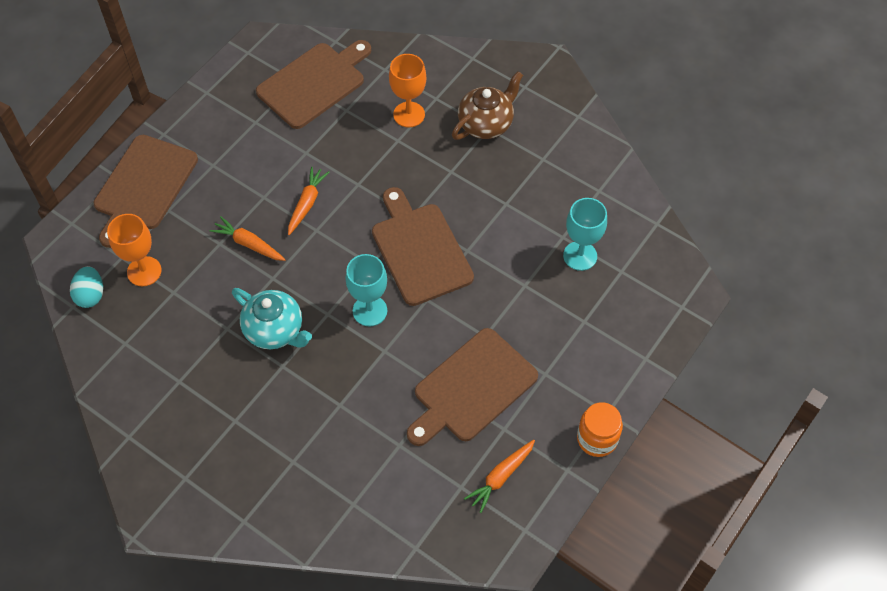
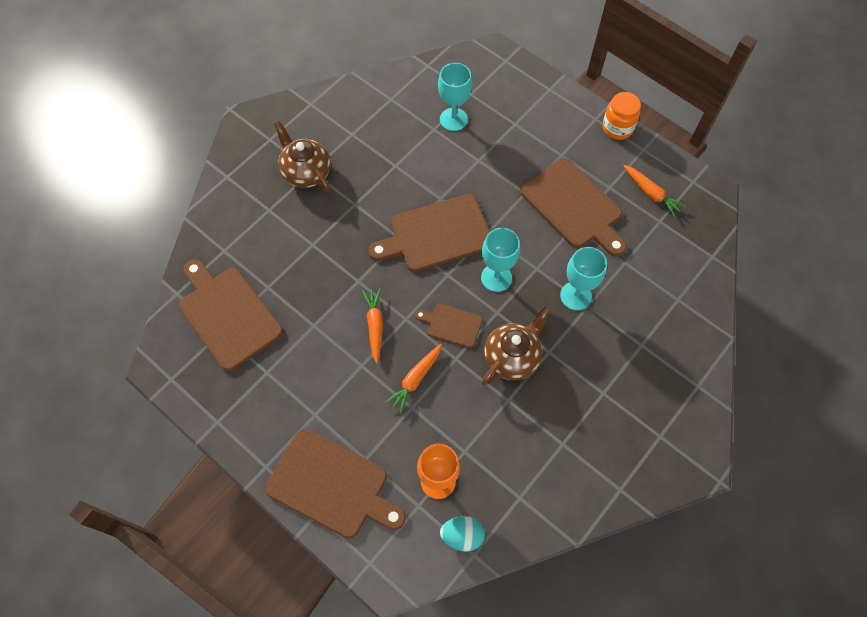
camera: 85 degrees left, 5 degrees up
(275, 330) = (512, 357): turquoise teapot -> brown teapot
(307, 204) = (375, 326): orange carrot -> orange carrot turned 60 degrees clockwise
(310, 271) = (451, 325): none -> brown cutting board
(351, 392) = (575, 296): none -> turquoise goblet
(409, 114) = (284, 233): orange goblet -> none

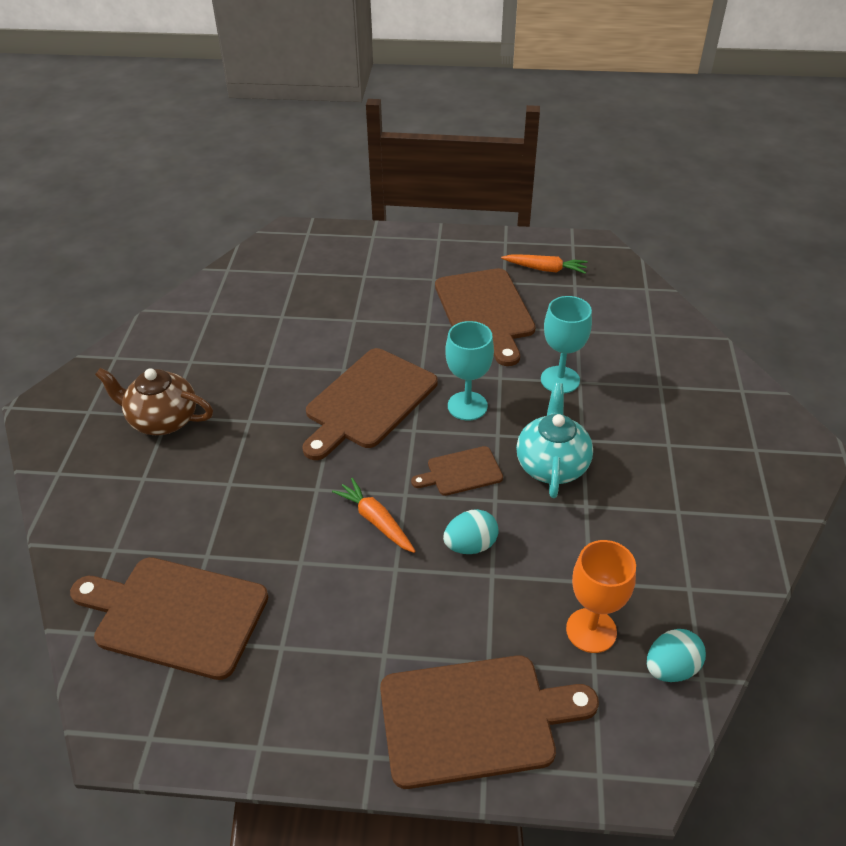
camera: 35 degrees left, 20 degrees down
(415, 379) = (470, 545): orange carrot -> turquoise egg
(453, 119) = (296, 299): turquoise goblet -> none
(512, 357) = (552, 465): brown teapot -> turquoise teapot
(574, 206) = (485, 311): brown cutting board -> brown cutting board turned 60 degrees clockwise
(617, 128) = (465, 237): orange jar -> none

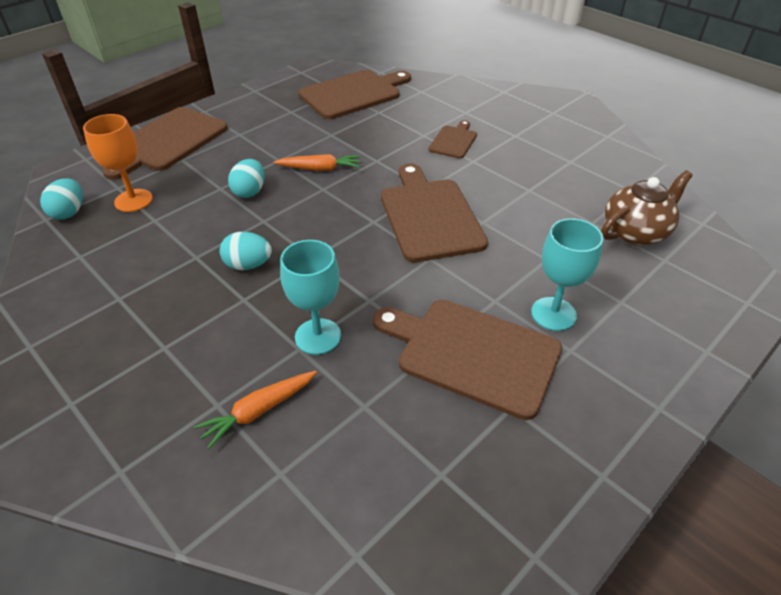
camera: 130 degrees right, 0 degrees up
(162, 420) = (513, 132): brown teapot -> brown teapot (635, 232)
(461, 472) = (306, 220): brown cutting board -> brown cutting board (453, 141)
(467, 406) = (361, 261): turquoise goblet -> turquoise goblet (553, 314)
(545, 269) = (502, 470): orange carrot -> orange carrot (259, 411)
(552, 465) = (248, 265): turquoise teapot -> turquoise egg

